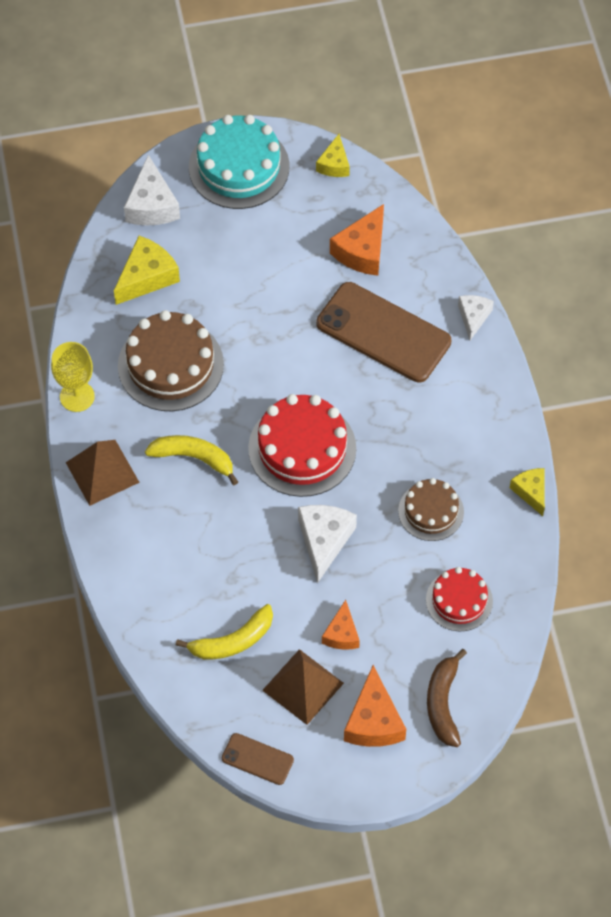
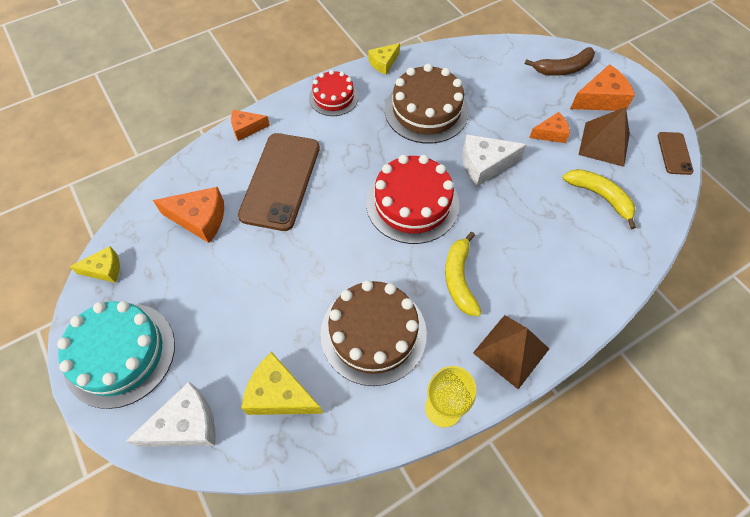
camera: 110 degrees left, 0 degrees up
(431, 511) = (426, 110): brown cake -> brown cake, size x1.67
(459, 600) = (486, 79): red cake -> red cake (333, 97)
(473, 317) = (247, 128): white cheese -> orange cheese

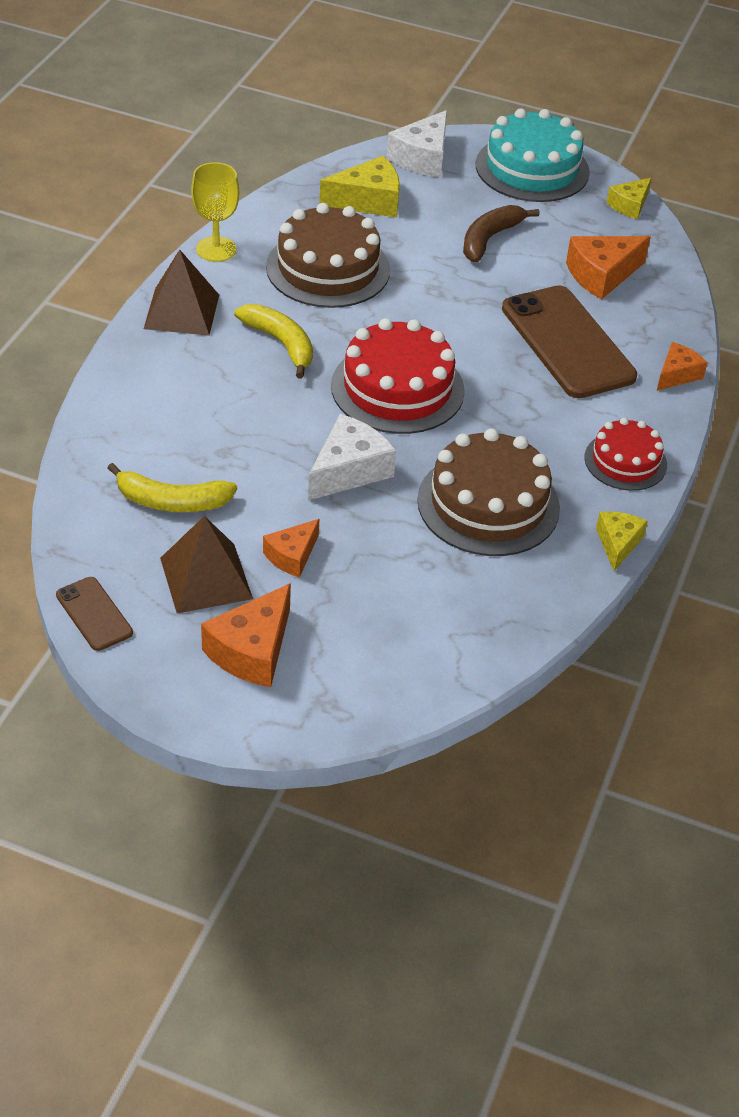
camera: 140 degrees right, 15 degrees down
(563, 69) = (346, 677): brown banana -> brown banana (489, 239)

